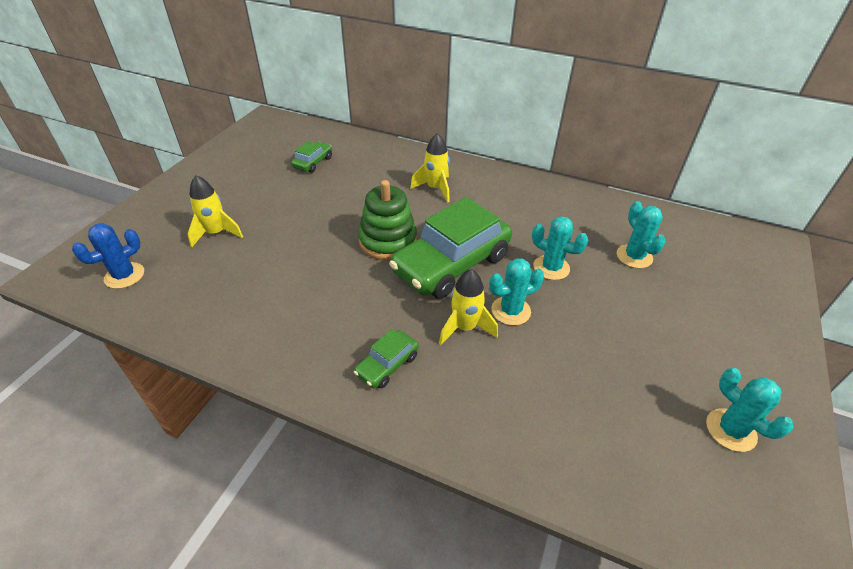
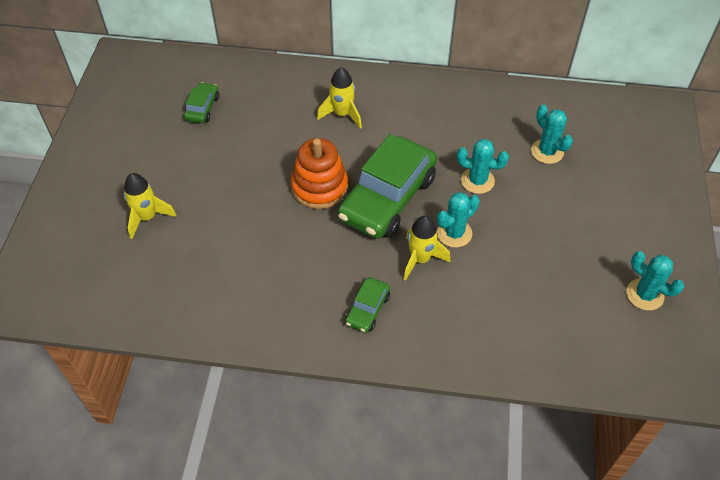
camera: 15 degrees left, 10 degrees up
(124, 275) = (84, 284): blue cactus -> none
(388, 241) = (319, 187): green stacking toy -> orange stacking toy

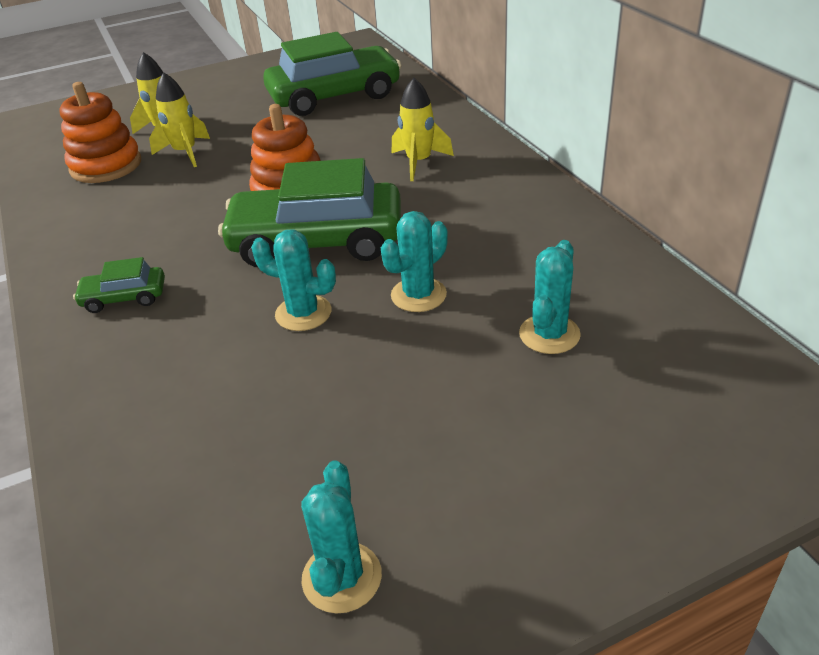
camera: 60 degrees right, 15 degrees down
(170, 270) = (106, 166): none -> orange stacking toy
(202, 108) = (334, 96): green car -> green car, size x2.20
(420, 259) = (235, 304): yellow rocket -> yellow rocket (185, 153)
(477, 181) = (418, 295): turquoise cactus -> turquoise cactus turned 60 degrees clockwise

